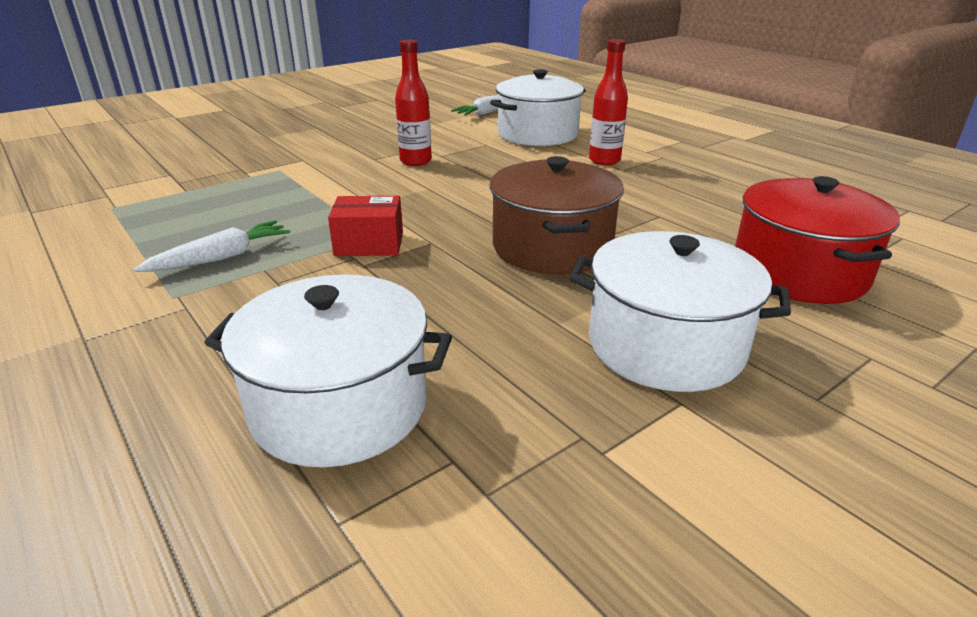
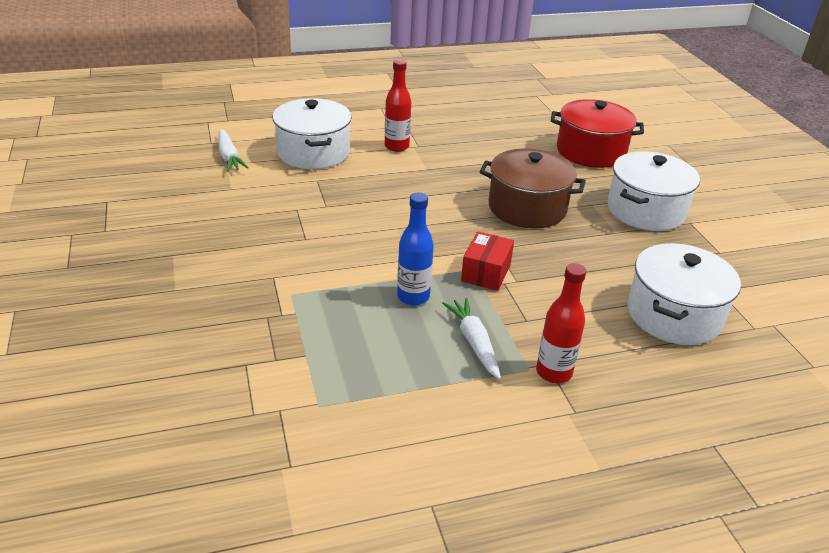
camera: 70 degrees left, 5 degrees up
(298, 215) = (413, 297): none -> blue bottle
(415, 161) = (331, 220): red bottle -> red bottle (554, 372)

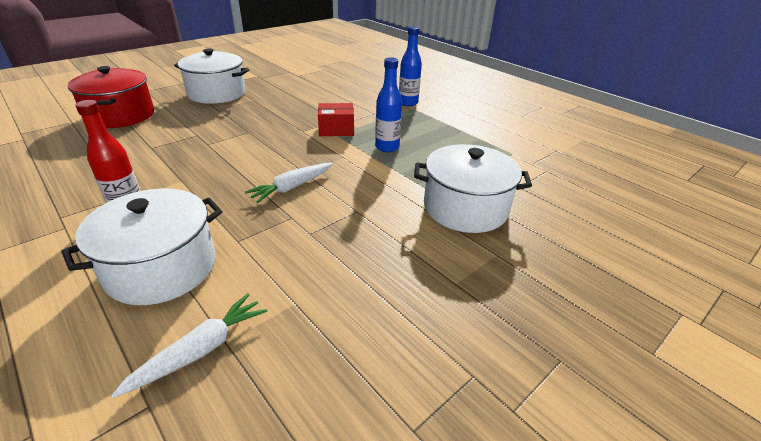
camera: 115 degrees left, 0 degrees up
(474, 342) = (409, 123): white carrot -> white carrot (292, 187)
(527, 208) = (236, 128): brown pot -> none
(554, 372) = (408, 103): red bottle -> blue bottle
(674, 315) = (330, 83): white pot -> white pot (465, 208)

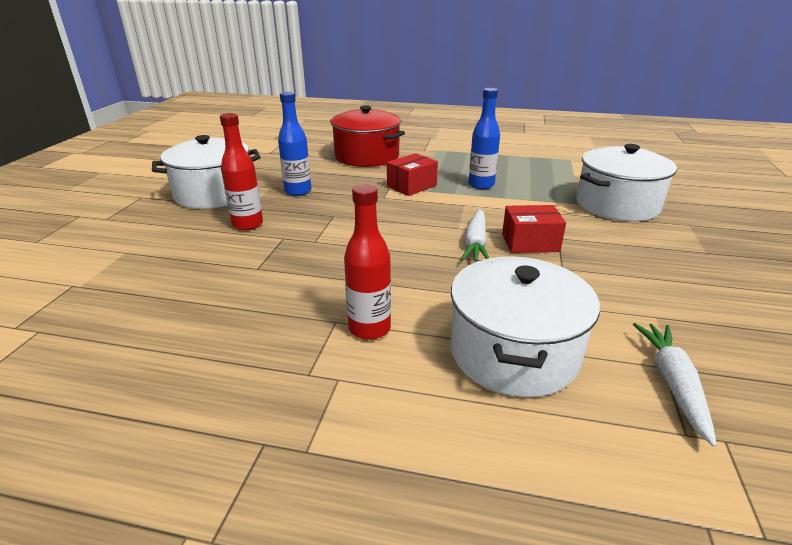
camera: 35 degrees left, 5 degrees down
(120, 115) = (135, 254): red pot -> red pot (367, 156)
(196, 119) = (248, 224): none -> red bottle
(328, 204) = (530, 242): none -> red box
(408, 103) = (424, 147): blue bottle -> blue bottle (298, 191)

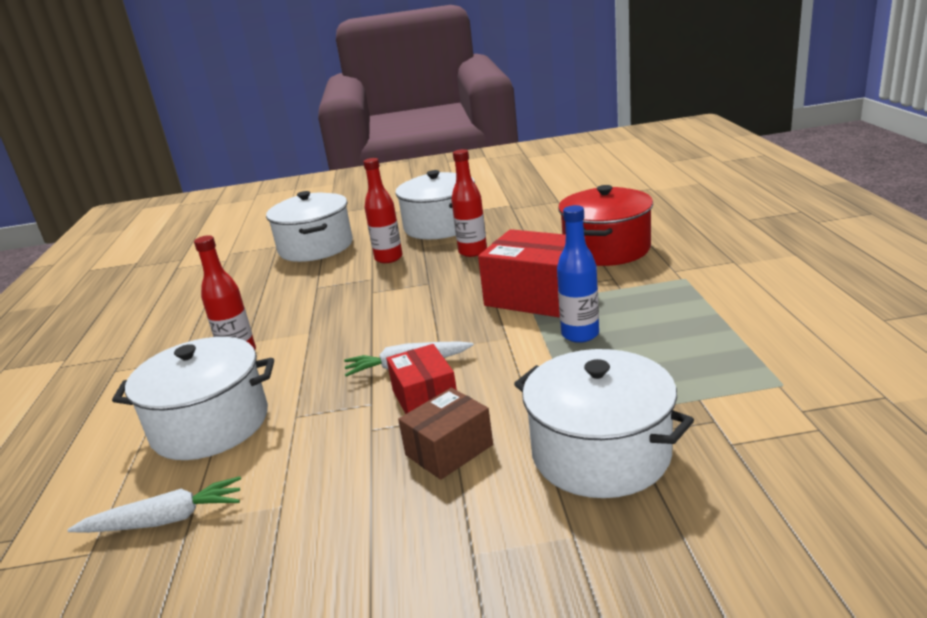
camera: 75 degrees right, 5 degrees down
(136, 259) = (316, 247): none -> white pot
(298, 191) = (473, 252): blue bottle -> red bottle
(411, 186) = (536, 296): red box -> red box, size x1.66
(600, 243) = (449, 450): none -> brown box

